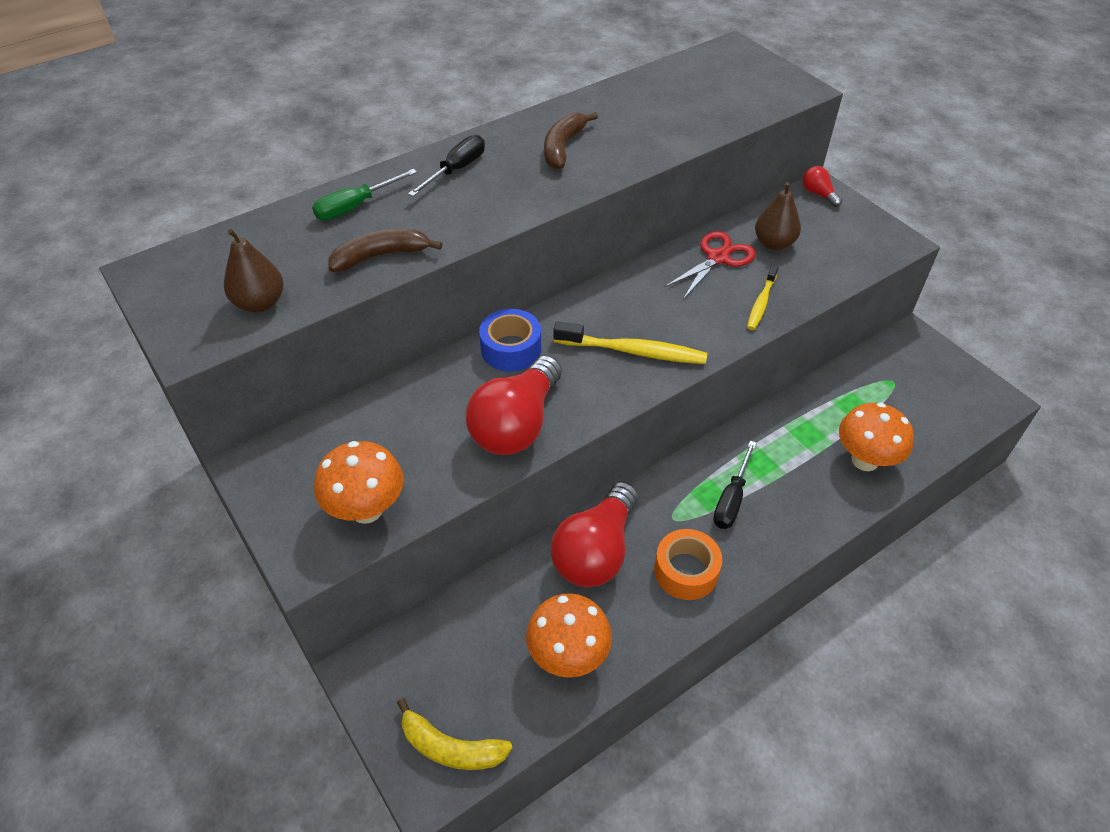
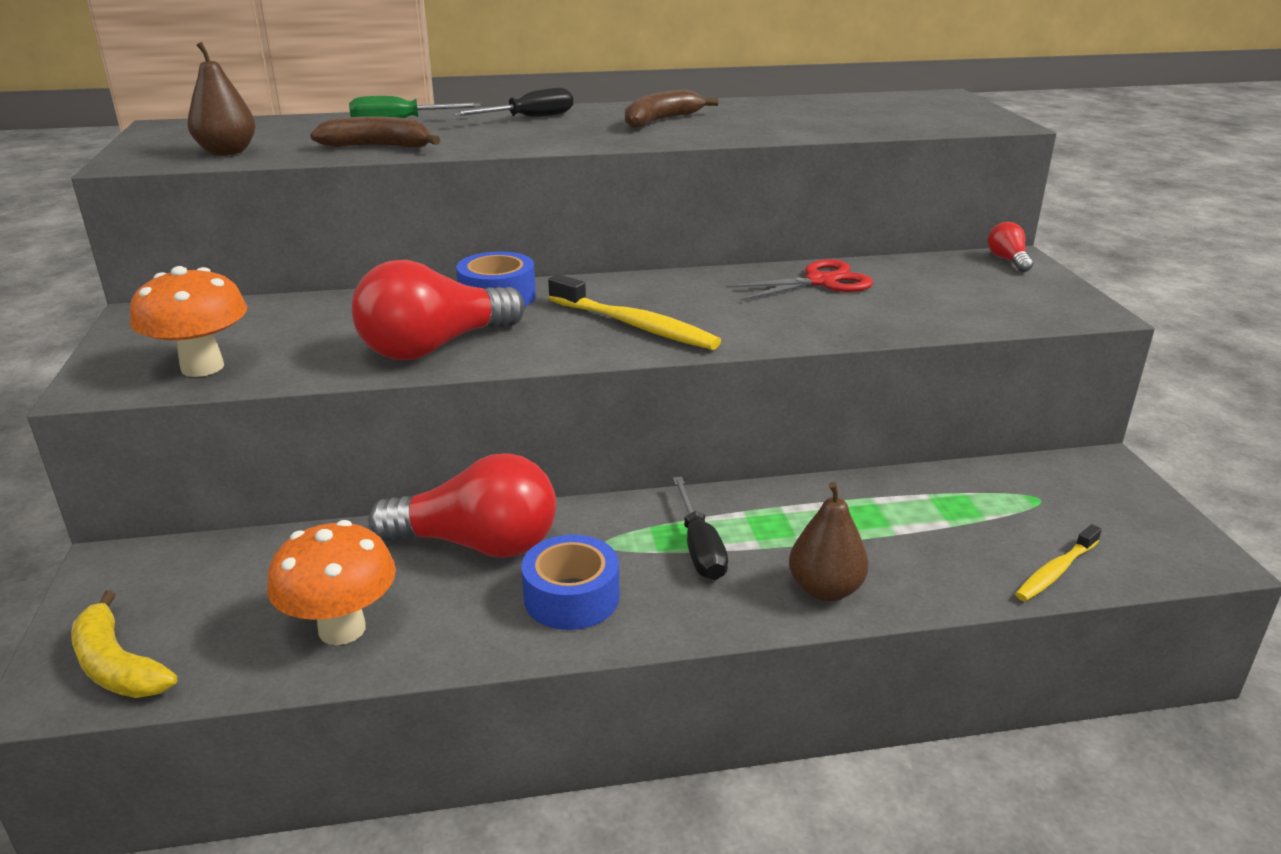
camera: 25 degrees right, 20 degrees down
(596, 551) = (477, 544): red light bulb -> red light bulb turned 135 degrees counterclockwise
(686, 571) = (571, 597): orange tape -> blue tape
(731, 499) = (699, 548): black screwdriver -> black screwdriver turned 60 degrees counterclockwise
(761, 303) = (841, 322): yellow toothbrush -> yellow toothbrush (1055, 571)
(774, 243) = (907, 284): brown pear -> brown pear (825, 590)
(865, 460) = (930, 563): orange mushroom -> none

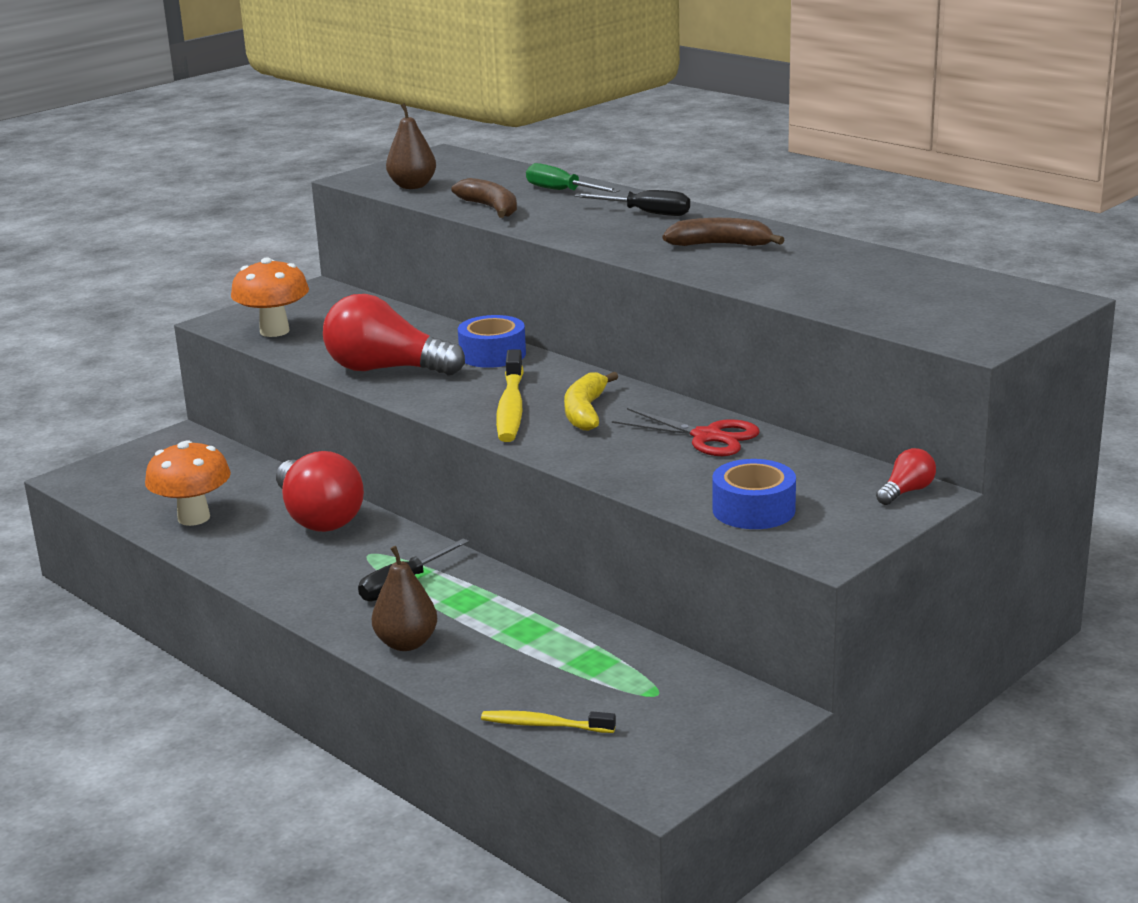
camera: 55 degrees right, 5 degrees down
(117, 665) = (106, 481): yellow banana -> yellow banana (586, 412)
(571, 597) = (297, 566): blue tape -> blue tape (753, 510)

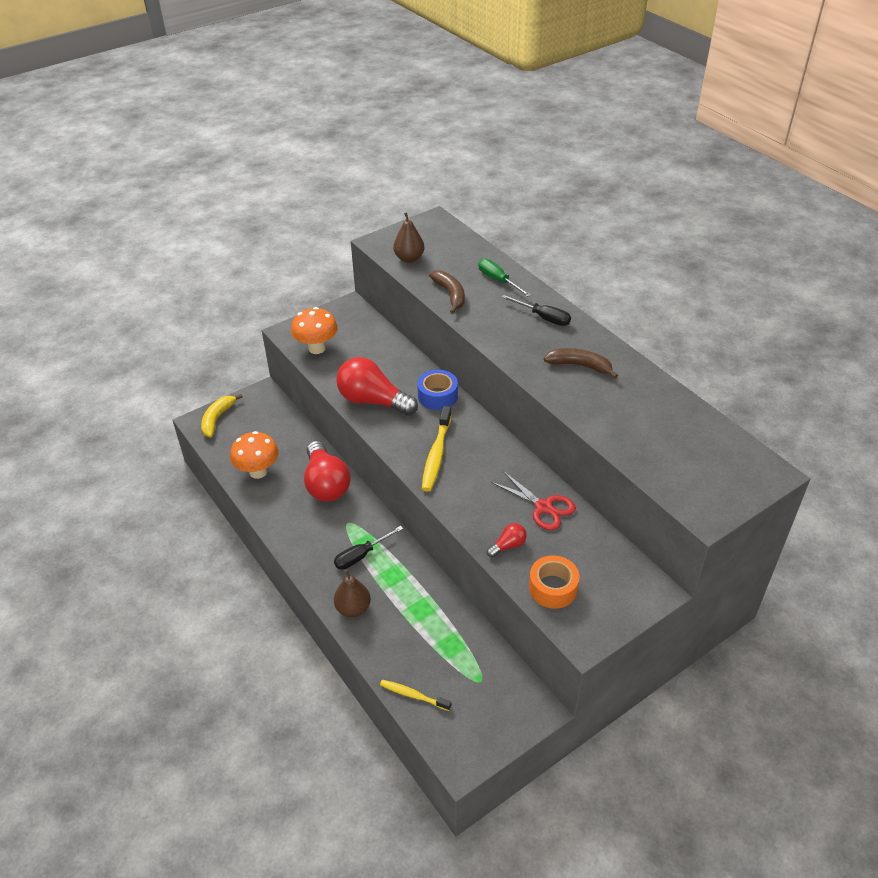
camera: 10 degrees right, 20 degrees up
(586, 412) = (479, 467): yellow banana -> yellow banana (217, 419)
(753, 510) = (553, 588): blue tape -> orange tape
(906, 491) = (647, 587): red light bulb -> red light bulb (508, 545)

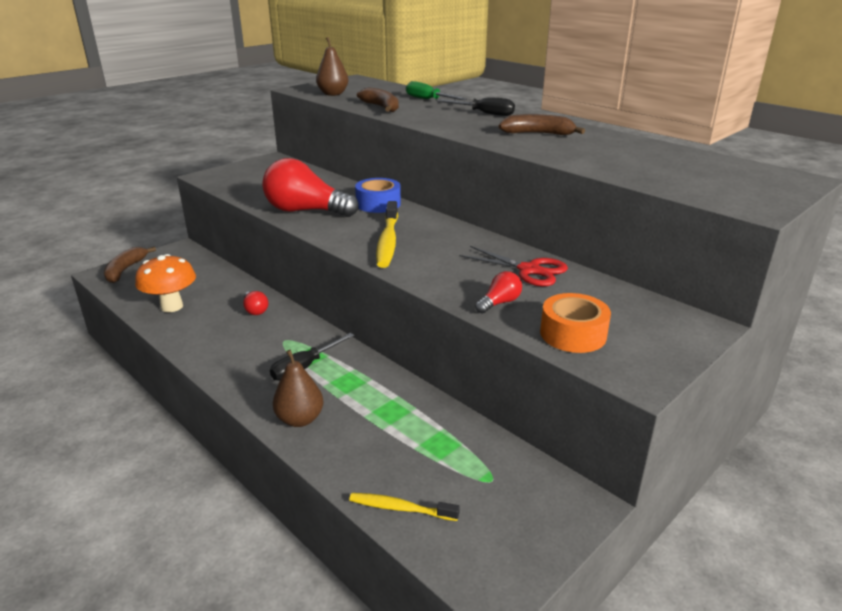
camera: 10 degrees left, 15 degrees down
(217, 419) = (125, 270): yellow banana -> brown banana
(317, 348) = (238, 183): orange mushroom -> none
(326, 484) = (255, 310): red light bulb -> red light bulb, size x0.45

